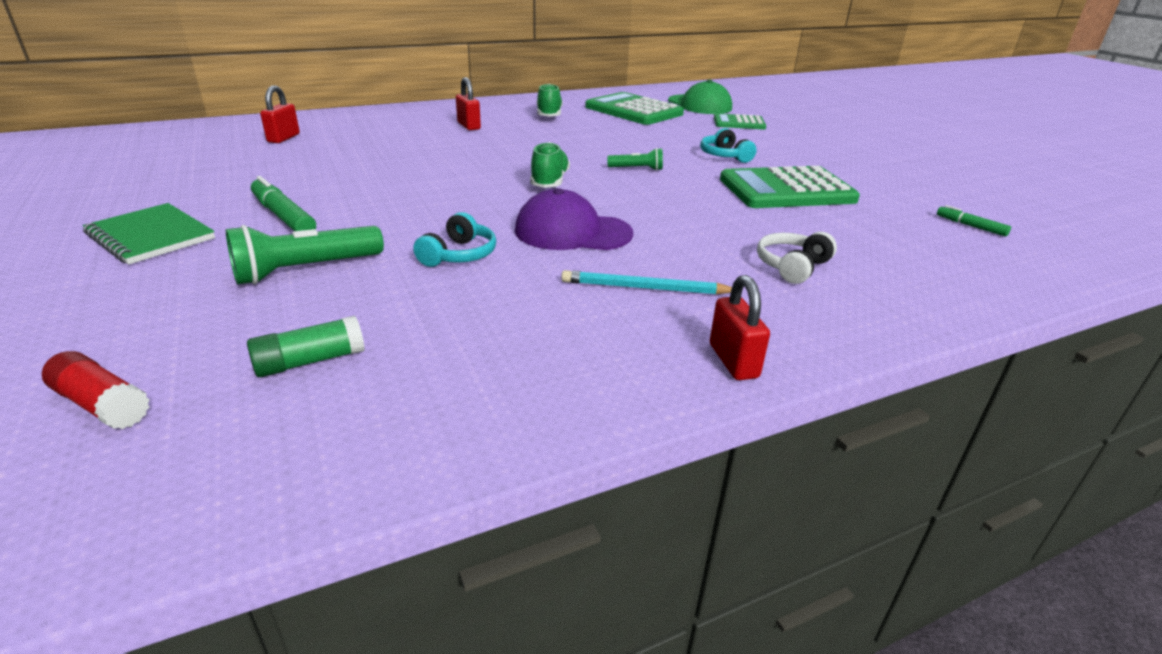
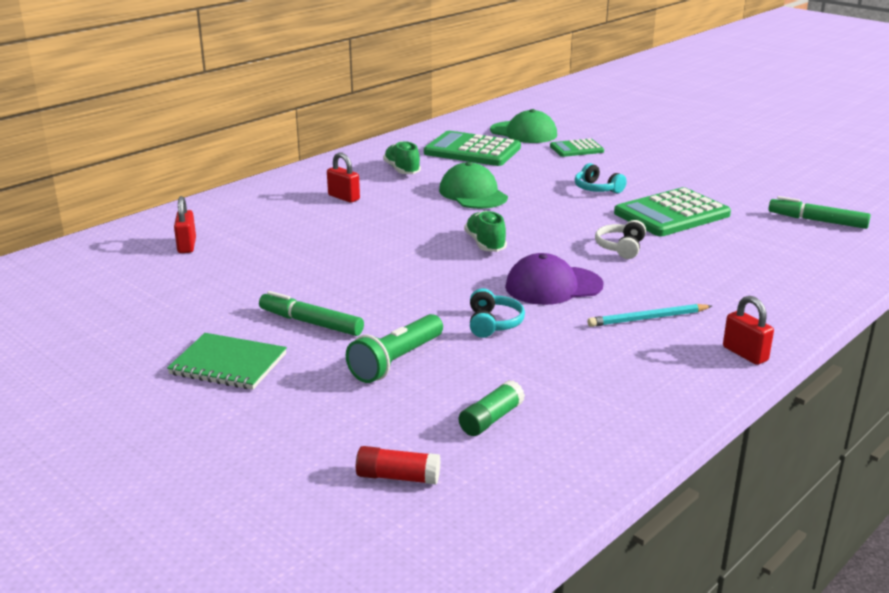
camera: 20 degrees left, 5 degrees down
(591, 141) = (473, 194): none -> green cap
(637, 169) = (541, 216): green flashlight -> none
(792, 266) = (727, 280): white headphones -> white headphones (621, 248)
(970, 226) = (817, 221): green marker -> green marker, size x1.83

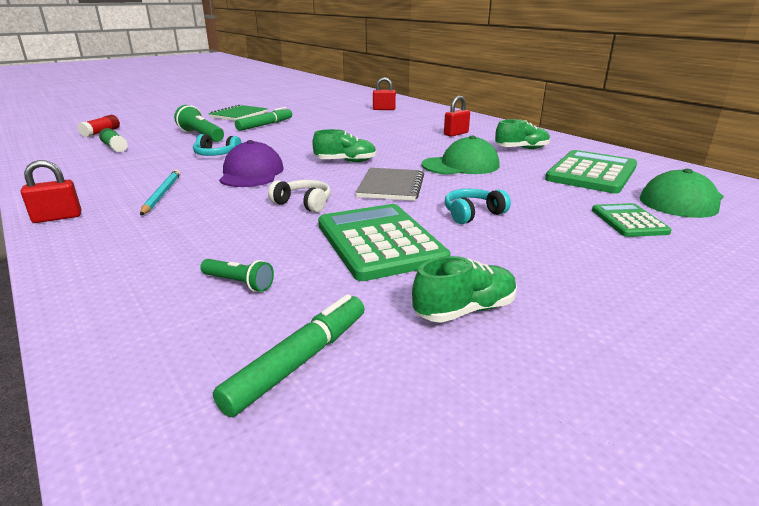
camera: 100 degrees right, 0 degrees up
(553, 218) = (391, 186): none -> grey notebook
(735, 190) = (465, 310): none -> green shoe
(768, 247) = (239, 283): none -> green flashlight

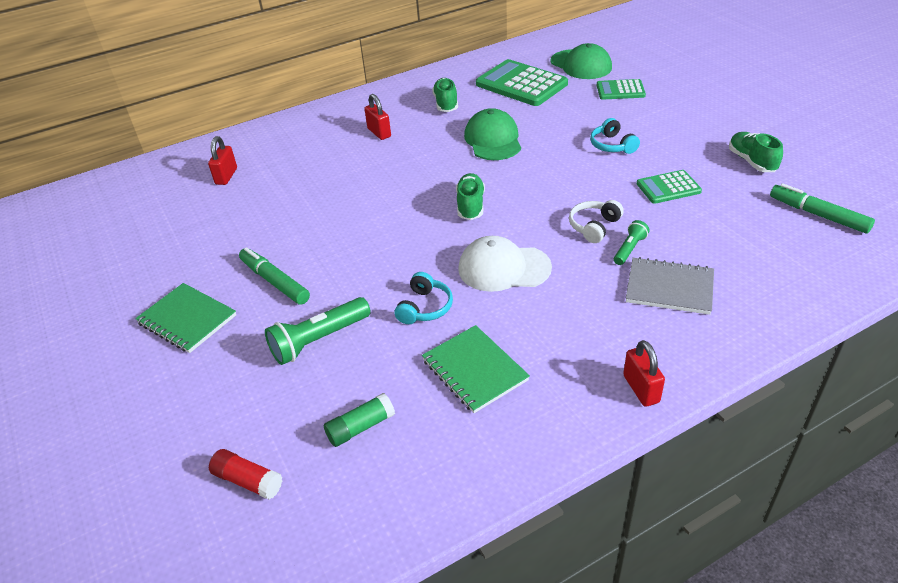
camera: 80 degrees left, 15 degrees up
(137, 168) = (474, 370): none -> green notebook
(162, 194) = (570, 325): turquoise pencil -> none
(239, 283) = (744, 246): green flashlight -> green flashlight (629, 249)
(251, 173) = (503, 268): purple cap -> white cap
(379, 242) = (668, 188): green calculator -> green calculator, size x0.56
(391, 186) = (550, 179): grey notebook -> grey notebook (669, 288)

